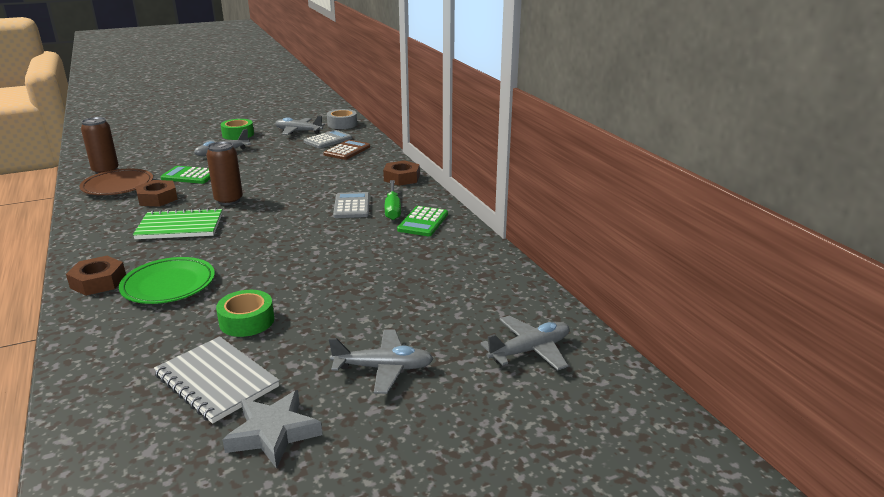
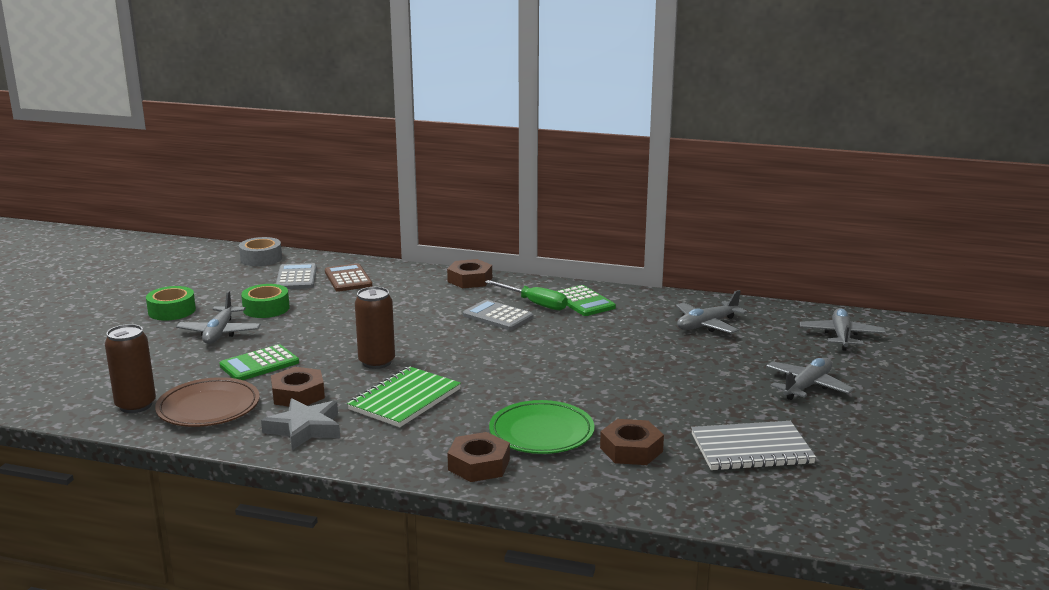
camera: 50 degrees left, 5 degrees down
(169, 327) = (631, 450): none -> brown nut
(247, 321) = (666, 415): green tape -> green tape (266, 308)
(273, 433) = (849, 445): grey star -> grey star (305, 429)
(298, 131) = (235, 282): grey plane -> grey plane (707, 325)

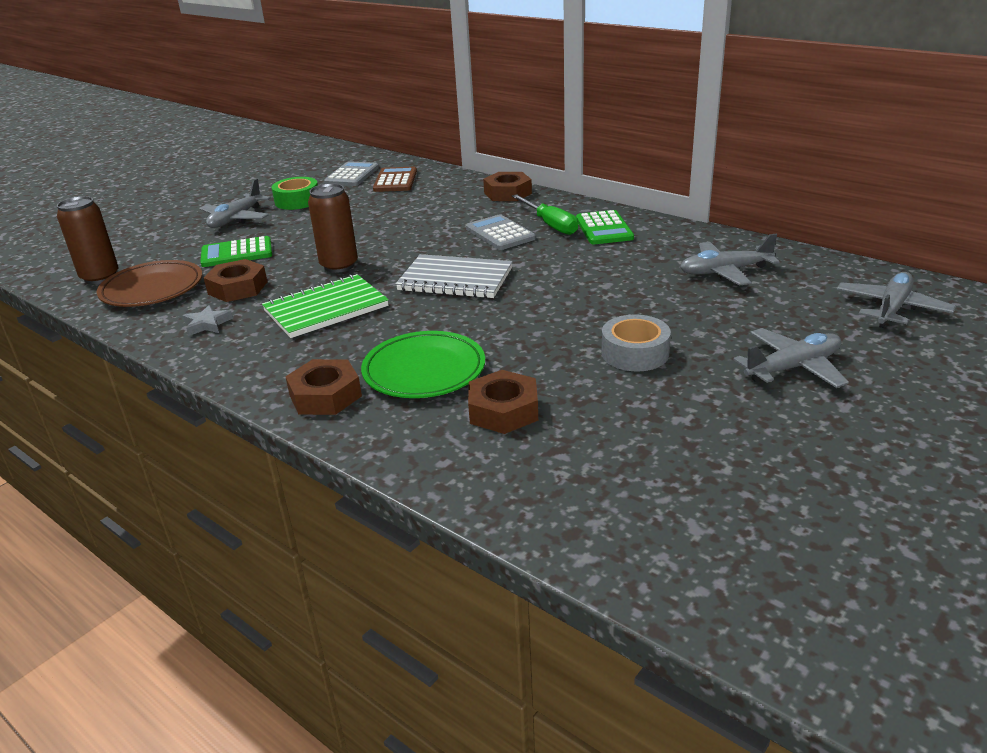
camera: 25 degrees right, 10 degrees up
(172, 311) = (220, 194): green tape -> none
(261, 258) = (340, 155): grey tape -> grey tape (635, 353)
(305, 429) = (207, 324): grey star -> grey star, size x0.57
(751, 449) = (651, 439): grey notebook -> grey notebook (455, 280)

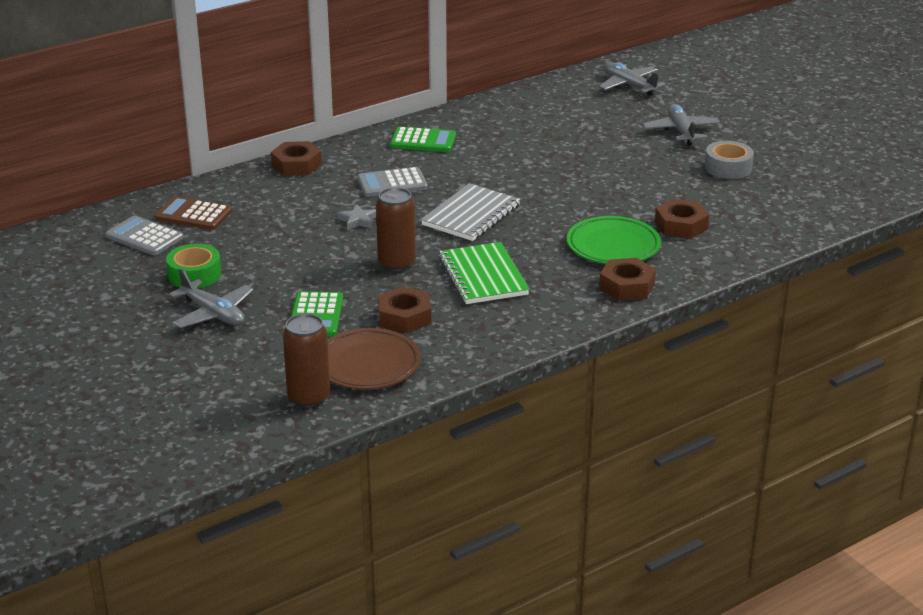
camera: 75 degrees left, 0 degrees up
(207, 324) = (472, 334): grey star -> grey star (358, 220)
(550, 225) = (393, 160): green screwdriver -> none
(635, 353) = (635, 171): grey tape -> grey tape (728, 167)
(724, 271) = (539, 117): grey plane -> none

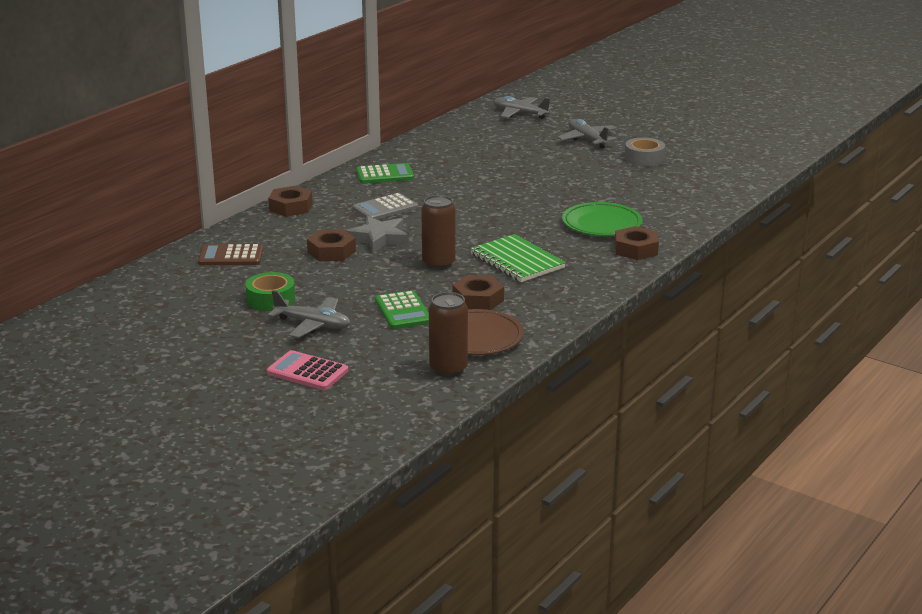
camera: 20 degrees left, 5 degrees down
(144, 237) = (200, 279): grey calculator -> none
(166, 369) = (307, 372): none -> pink calculator
(358, 220) = (379, 239): grey star -> grey star, size x1.74
(471, 215) = (470, 221): grey notebook -> none
(681, 225) = (642, 202): brown nut -> brown nut (331, 251)

